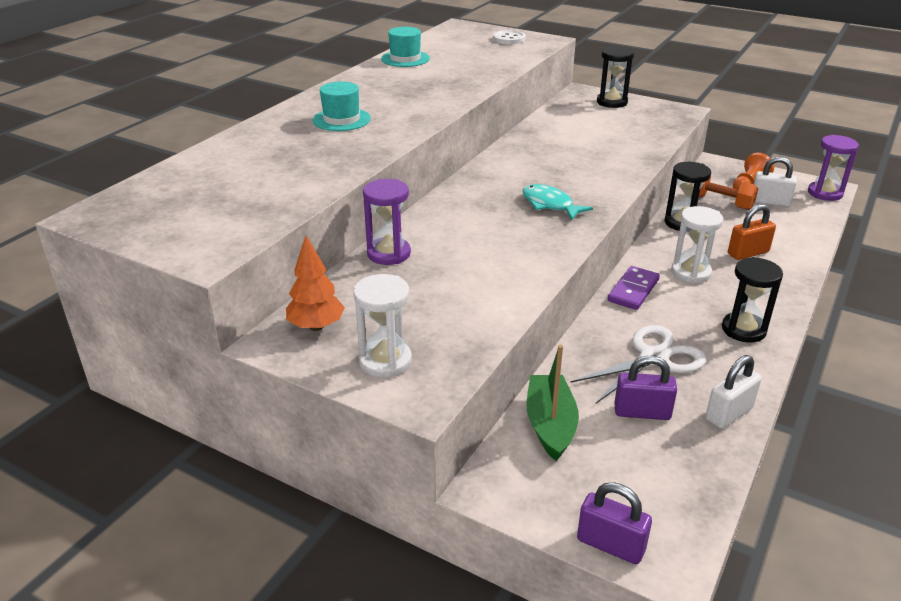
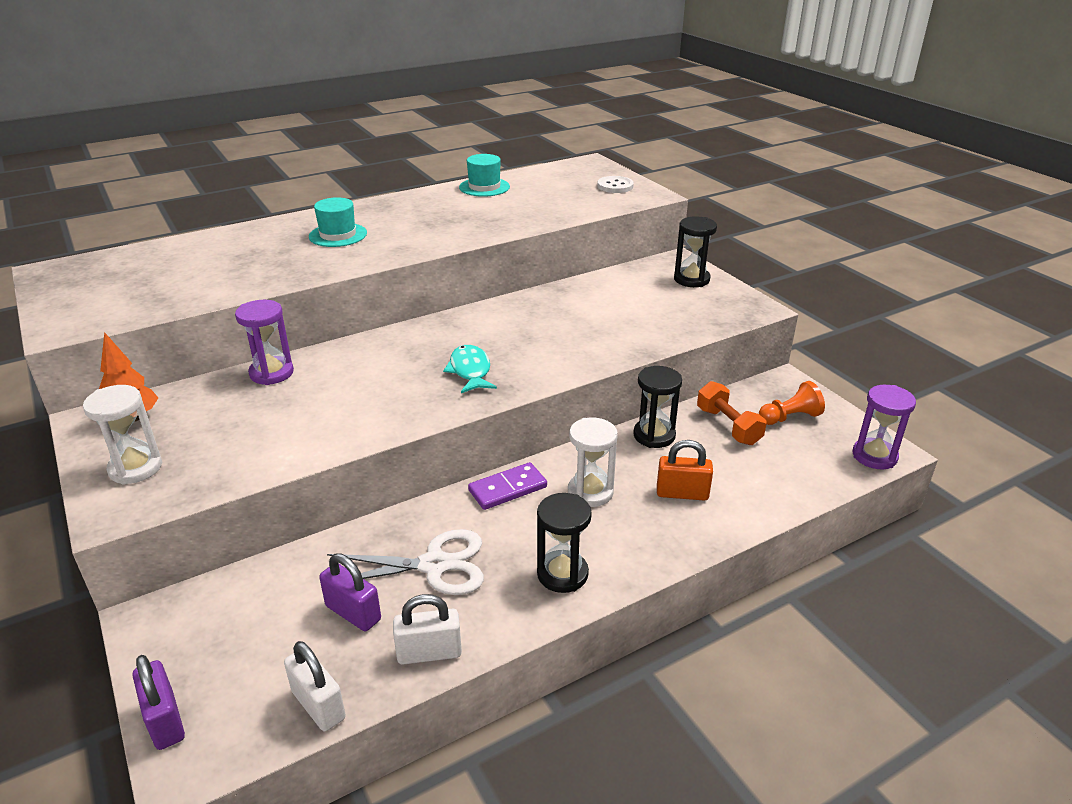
camera: 30 degrees right, 0 degrees up
(550, 425) = (264, 587): green boat -> none
(770, 202) = (788, 445): white padlock -> white padlock (318, 705)

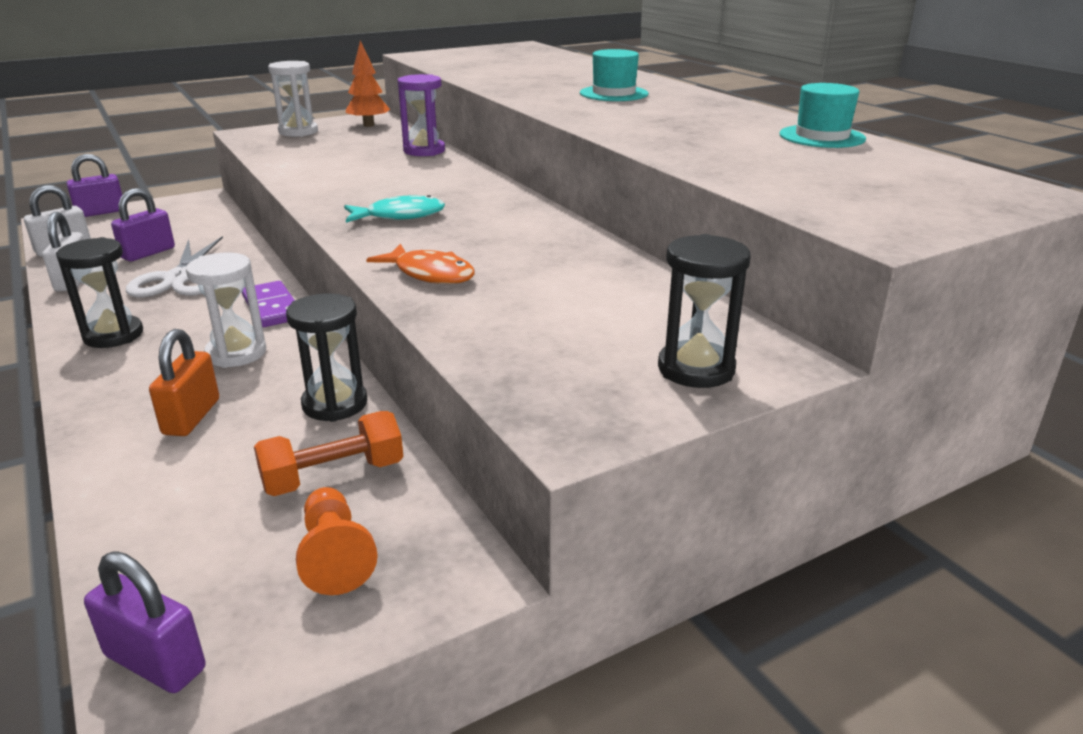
camera: 90 degrees right, 5 degrees down
(587, 351) = (430, 274): none -> orange fish
(615, 186) = (908, 208): white button -> none
(874, 456) = (155, 662): purple hourglass -> purple padlock

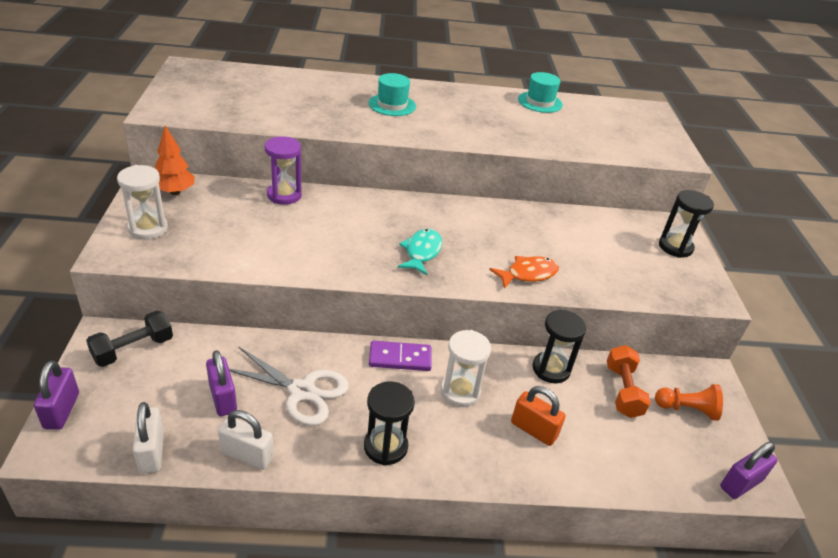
camera: 65 degrees left, 10 degrees up
(192, 210) = (133, 349): none -> black dumbbell

